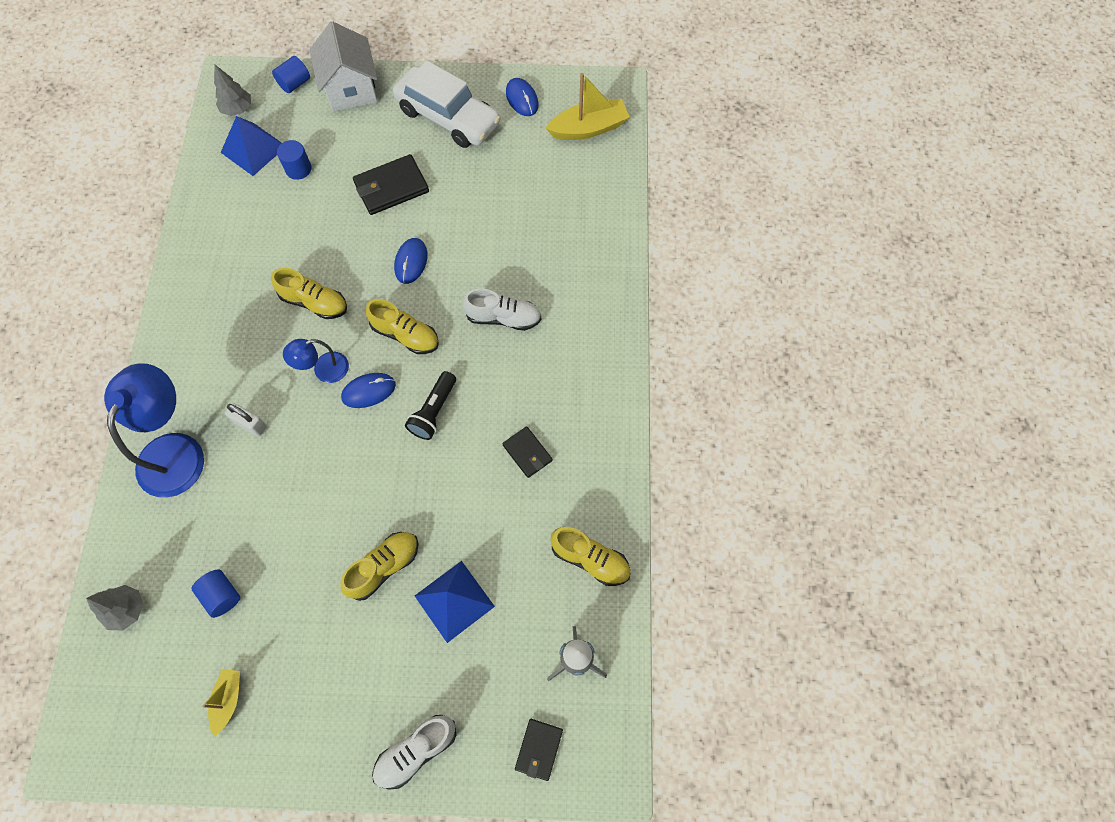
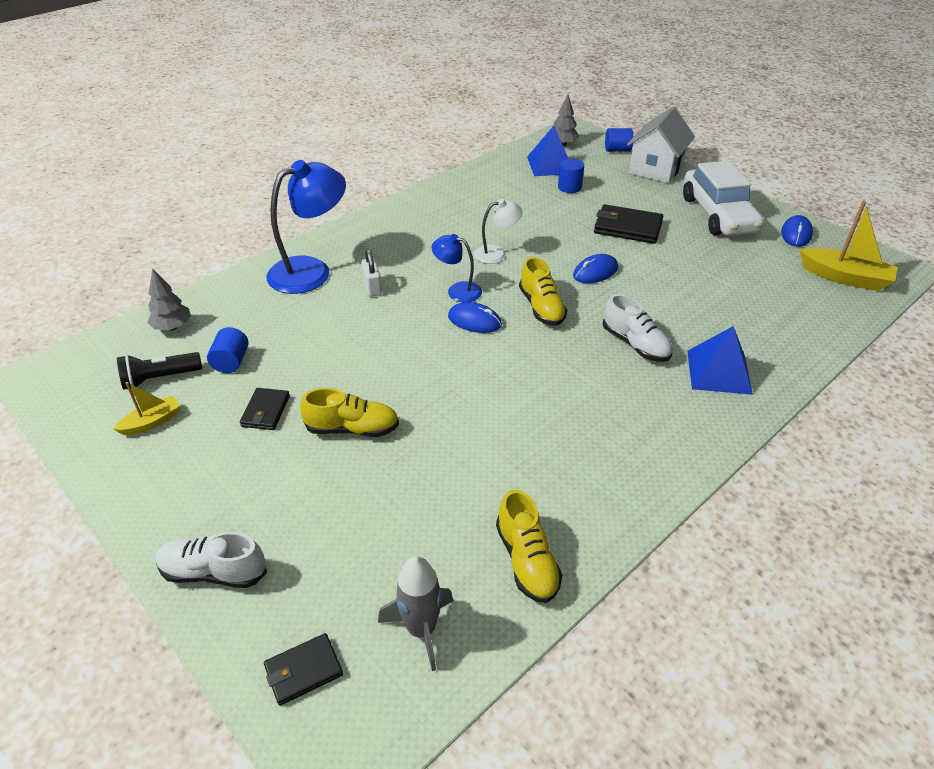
camera: 45 degrees right, 25 degrees down
(314, 302) = (496, 253): yellow shoe -> white lamp
(433, 411) = (509, 363): black flashlight -> black flashlight (159, 378)
(454, 601) = (375, 493): blue pyramid -> blue pyramid (718, 372)
(527, 453) = (556, 441): black wallet -> black wallet (265, 411)

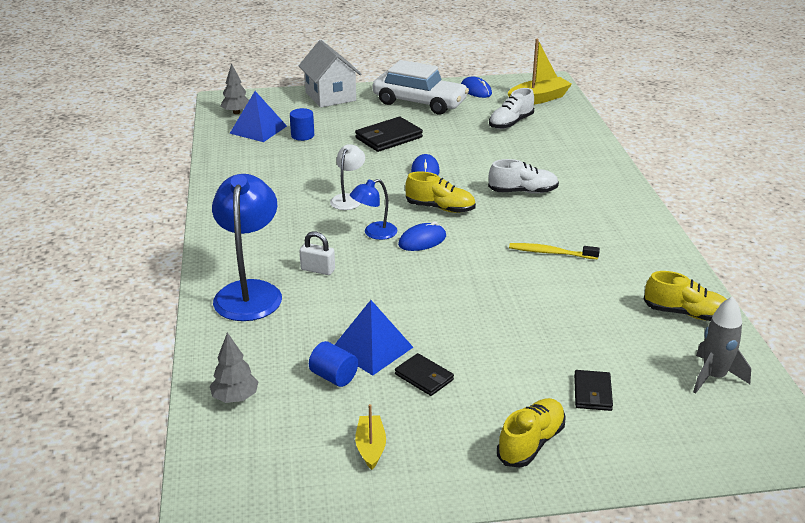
camera: 55 degrees left, 10 degrees down
(159, 378) = (309, 426): black flashlight -> none
(214, 572) = (590, 458): white shoe -> white shoe (511, 123)
(303, 671) = (715, 440): black wallet -> black wallet (592, 393)
(352, 429) = (490, 340): yellow shoe -> yellow shoe (531, 443)
(541, 409) = (551, 253): none -> yellow toothbrush
(617, 150) = (281, 97): blue cylinder -> none
(718, 372) = (580, 177): blue pyramid -> blue pyramid (372, 348)

